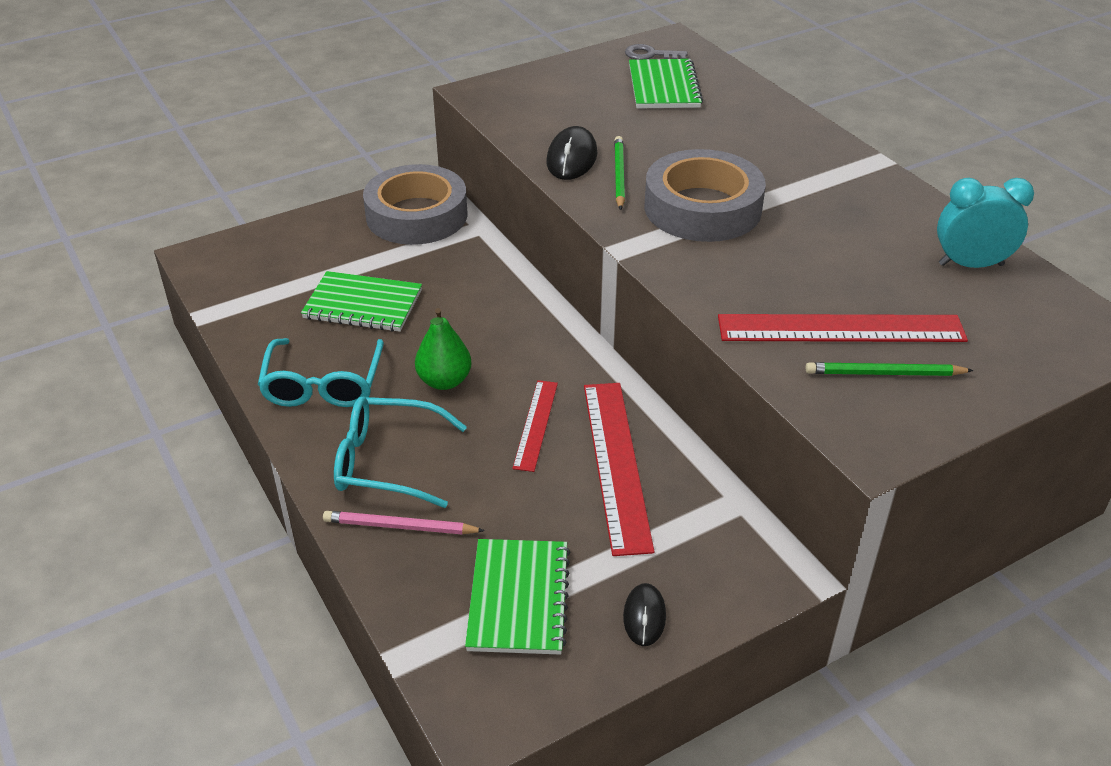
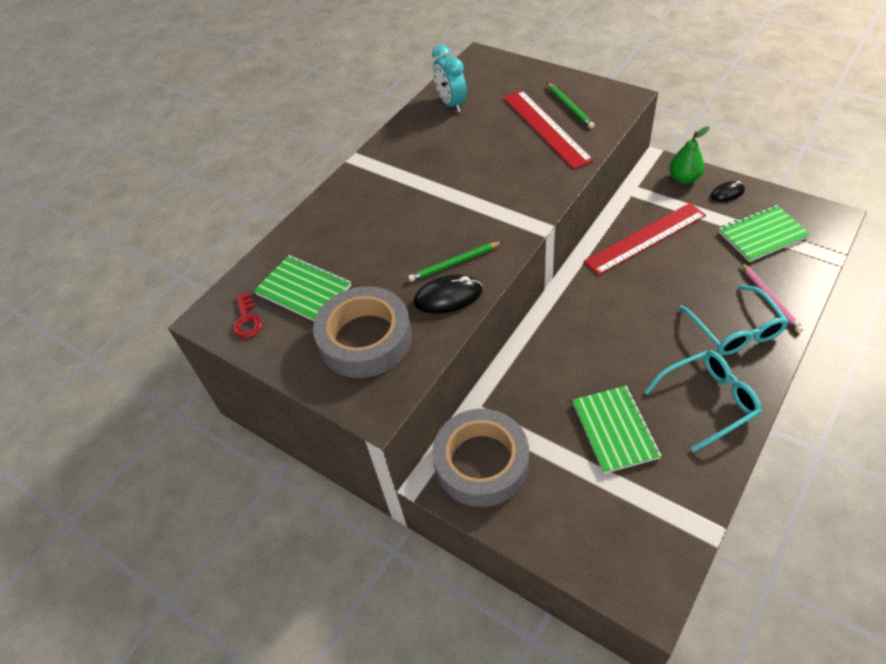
camera: 110 degrees left, 10 degrees up
(444, 381) = (649, 340): green pear -> green pear (684, 179)
(535, 424) = (646, 281): red ruler -> none
(650, 55) = (247, 320): grey key -> red key
(664, 87) = (304, 290): green notebook -> green notebook turned 60 degrees clockwise
(702, 208) = (467, 211): grey tape -> grey tape (365, 339)

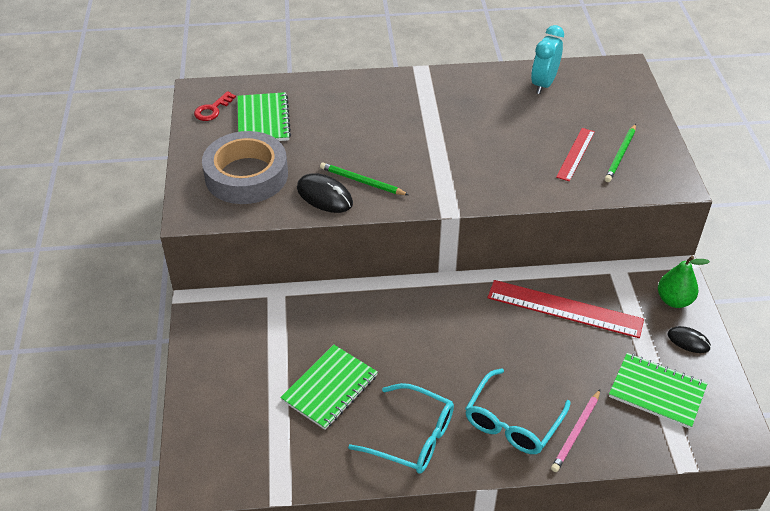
camera: 45 degrees right, 5 degrees down
(481, 462) = (234, 323): grey tape -> none
(546, 128) = (575, 154): red ruler -> red ruler, size x0.57

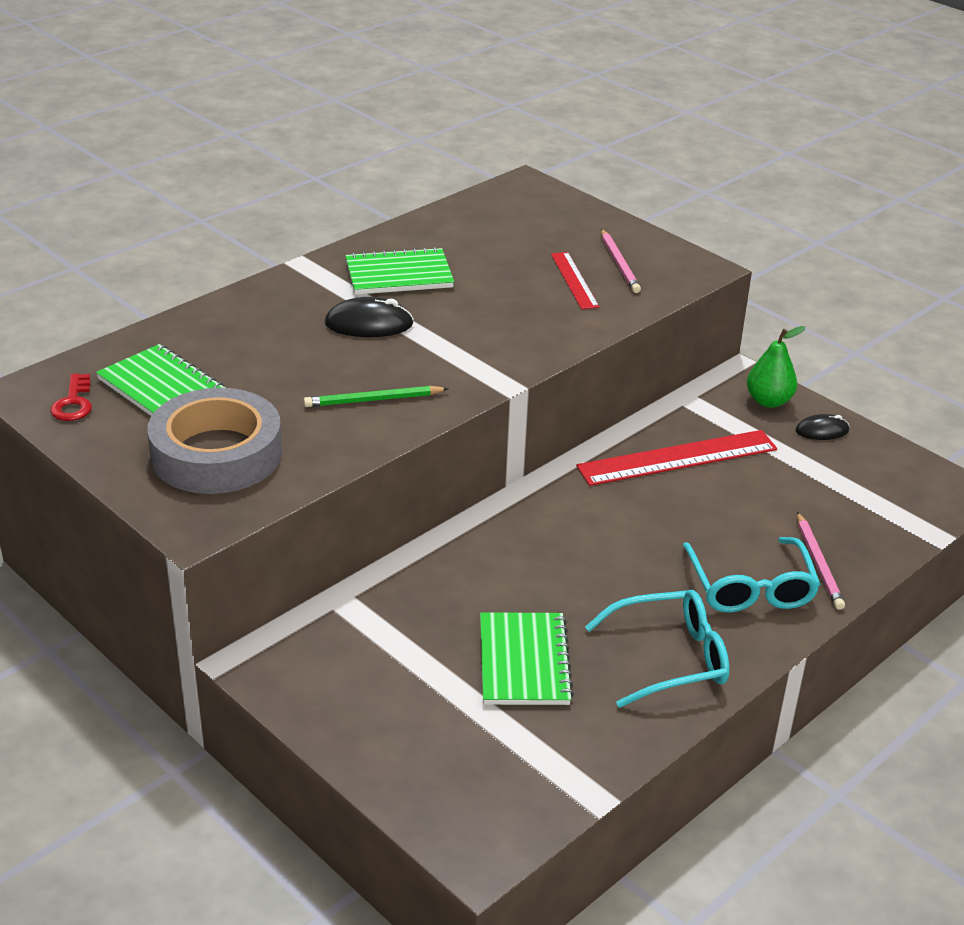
camera: 40 degrees left, 10 degrees down
(324, 196) = (346, 433): black mouse -> black mouse (369, 324)
(543, 84) = (459, 228): turquoise clock -> none
(620, 155) = (619, 264): green pencil -> pink pencil
(657, 392) = (846, 489): green notebook -> green notebook (399, 275)

